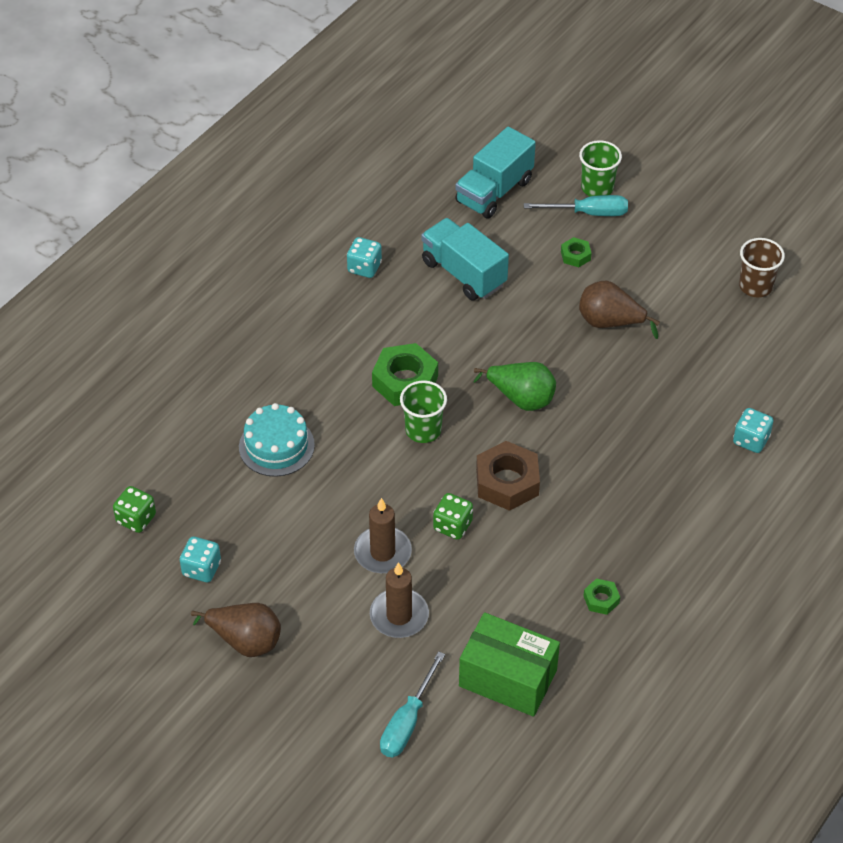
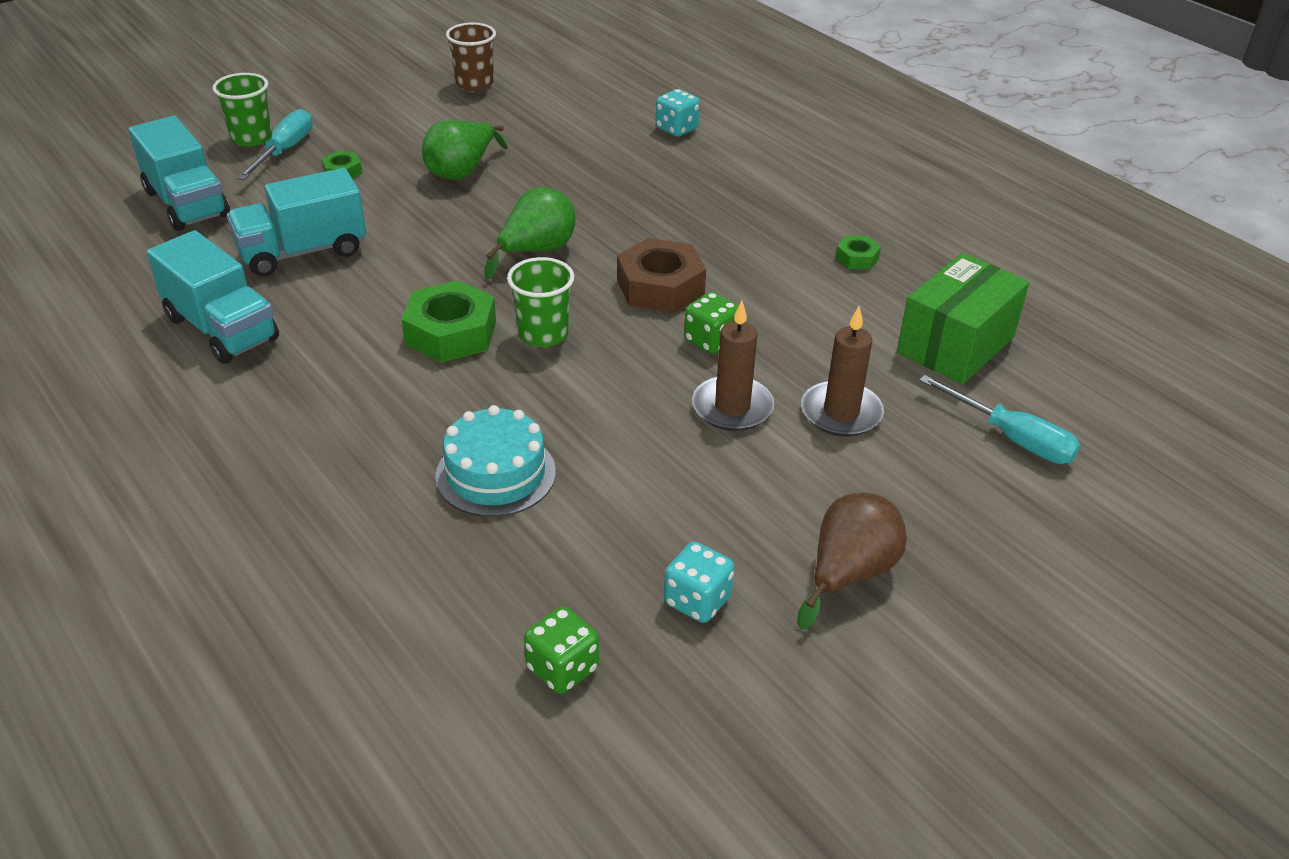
camera: 75 degrees left, 10 degrees down
(364, 268) = (222, 329): turquoise dice -> turquoise truck
(610, 323) = (462, 171): brown pear -> green pear

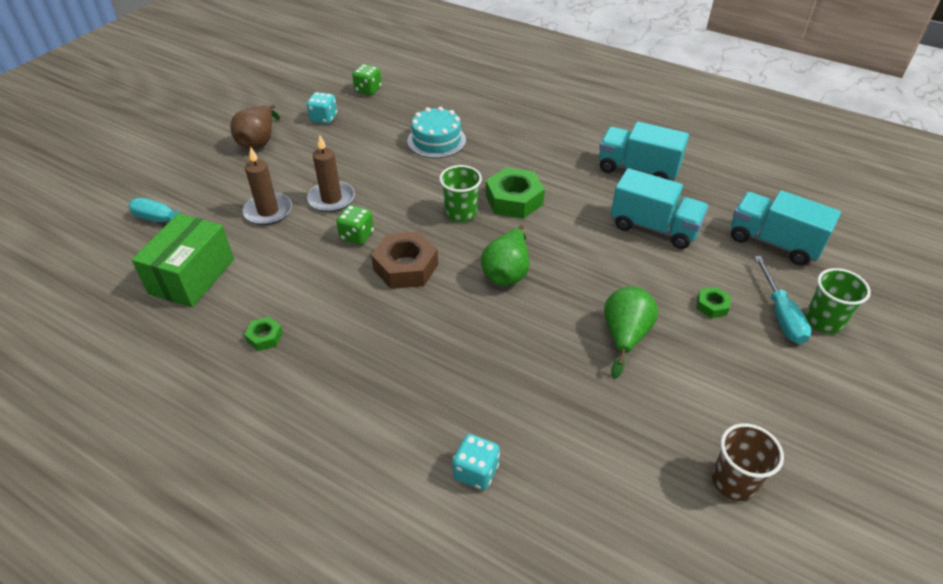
camera: 160 degrees right, 5 degrees up
(303, 252) = (654, 227): turquoise truck -> turquoise truck turned 75 degrees clockwise

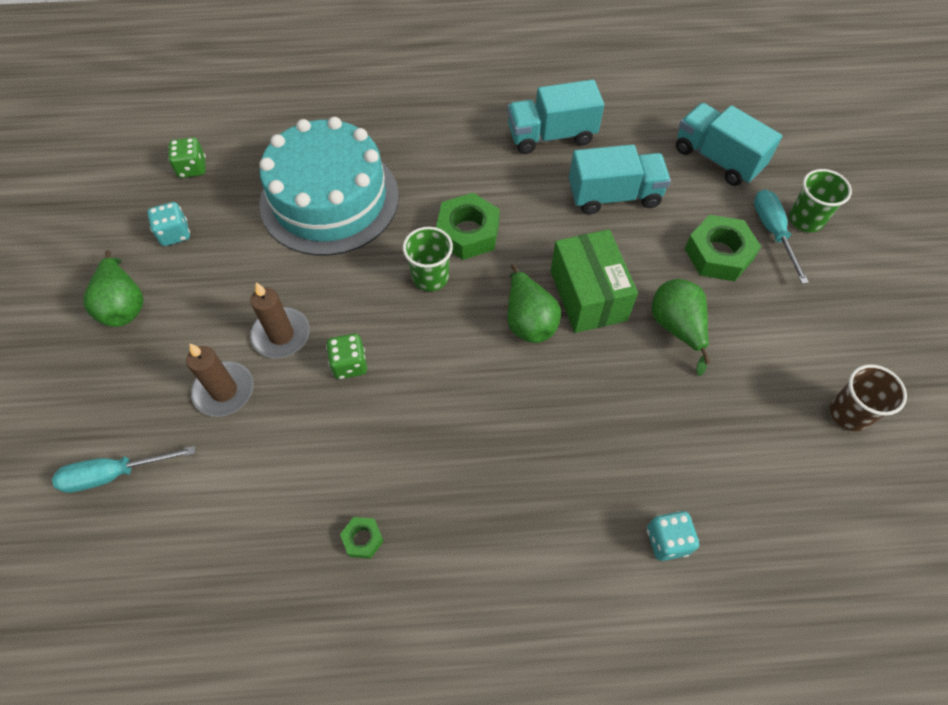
camera: 35 degrees left, 15 degrees up
(192, 276) = (214, 522): green box -> green box (588, 295)
(259, 141) = (124, 305): brown pear -> green pear
(406, 267) = (431, 372): brown nut -> none
(436, 140) = (329, 199): turquoise cake -> turquoise cake, size x1.93
(712, 306) = (718, 254): green nut -> green nut, size x2.00
(773, 242) = (717, 159): turquoise truck -> turquoise truck turned 45 degrees clockwise
(780, 314) = (772, 232): turquoise screwdriver -> turquoise screwdriver turned 150 degrees counterclockwise

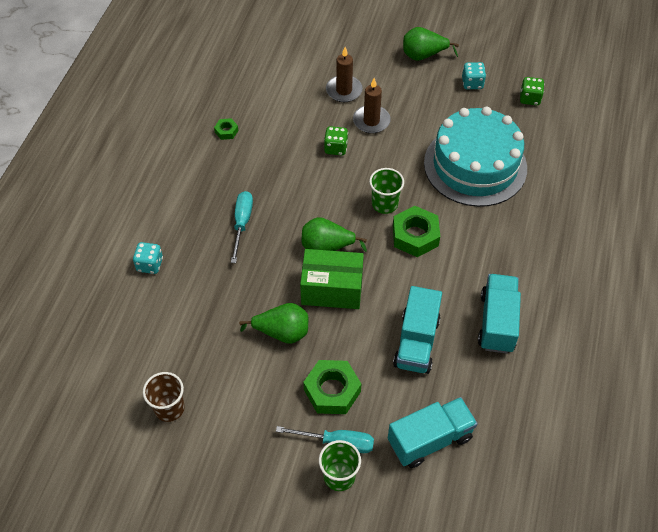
camera: 110 degrees right, 5 degrees down
(114, 474) = (314, 43): turquoise screwdriver -> turquoise screwdriver (242, 223)

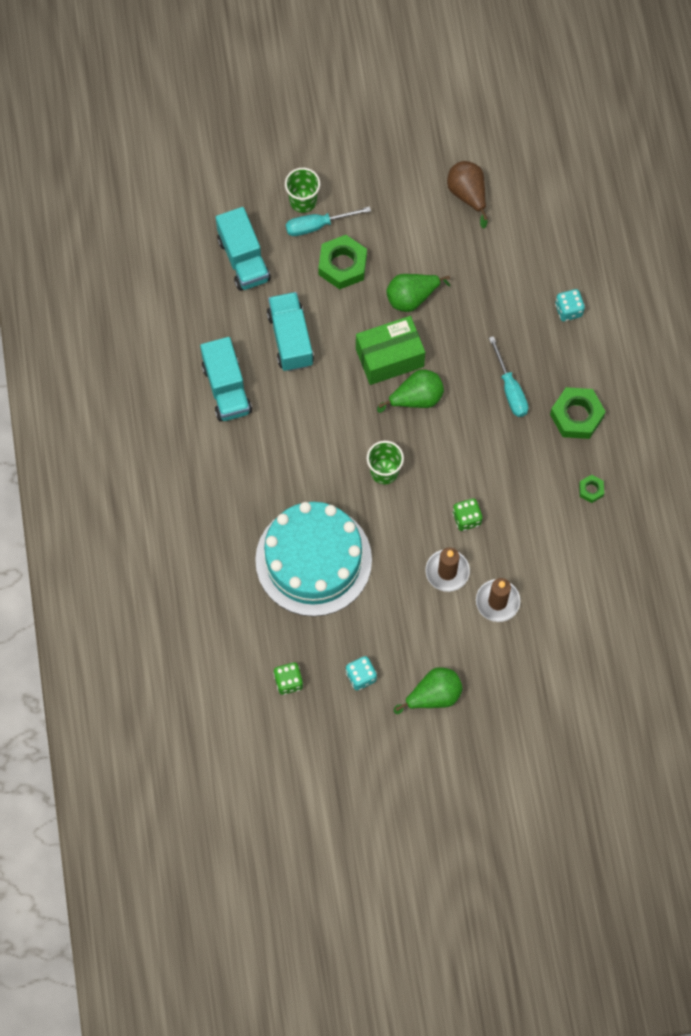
camera: 155 degrees right, 15 degrees up
(169, 408) = (468, 195): brown cup -> brown pear
(415, 236) = (338, 448): green nut -> green nut (576, 416)
(430, 439) = (243, 259): turquoise truck -> turquoise truck turned 60 degrees counterclockwise

